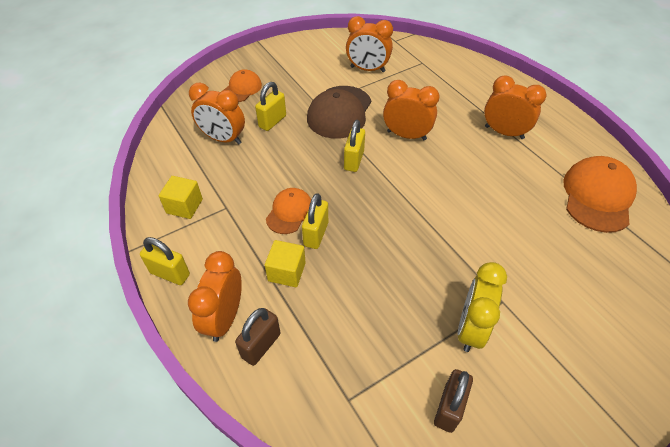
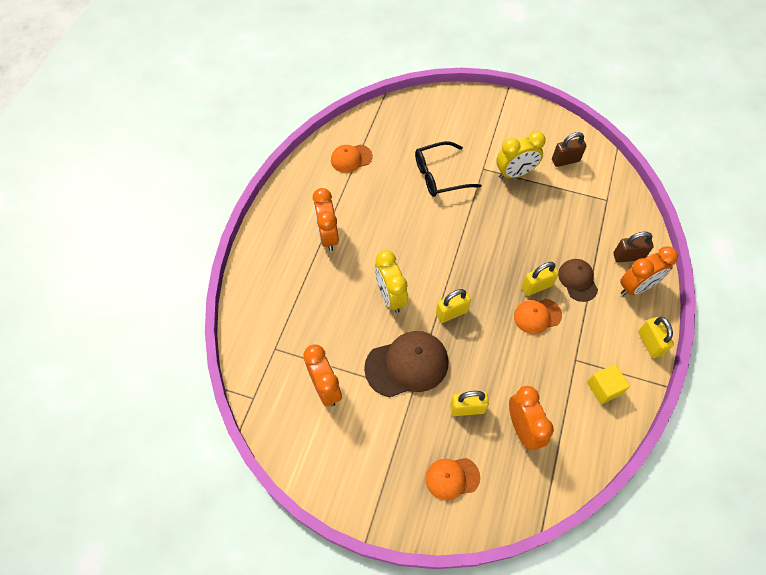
camera: 130 degrees left, 10 degrees up
(287, 272) = (577, 280): yellow cube -> brown cap
(406, 135) = (390, 296): orange clock -> yellow clock
(520, 253) = (440, 175): none -> black glasses
(597, 196) = (351, 158): orange cap -> orange cap, size x0.59

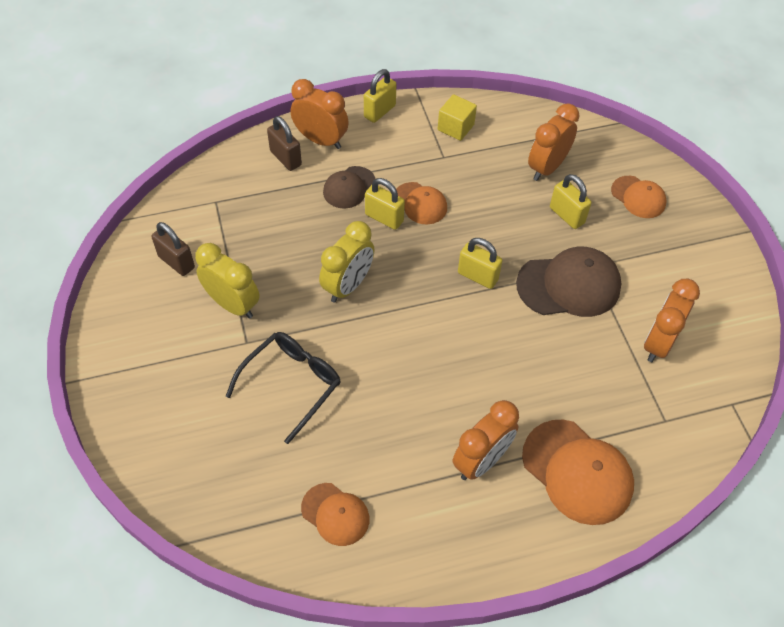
camera: 125 degrees left, 5 degrees down
(285, 278) = (577, 472): none -> orange cap
(390, 296) = (506, 343): yellow clock -> yellow clock (348, 285)
(407, 365) = (569, 285): brown cap -> brown cap turned 135 degrees clockwise
(440, 175) = (291, 384): black glasses -> black glasses turned 90 degrees counterclockwise

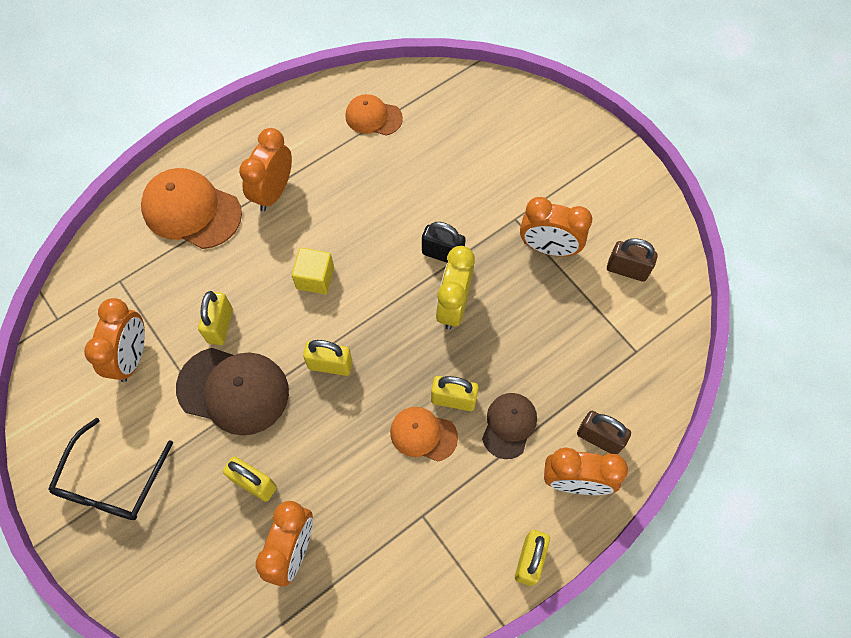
camera: 160 degrees right, 10 degrees up
(232, 304) = (548, 248): yellow clock -> orange clock
(291, 384) = (456, 197): black glasses -> black glasses (112, 481)
(334, 334) = (442, 254): none -> black padlock
(455, 127) = (425, 572): yellow cube -> yellow cube (315, 278)
(569, 285) = (233, 390): brown cap -> brown cap turned 135 degrees counterclockwise
(570, 342) = (220, 326): none -> yellow padlock
(638, 197) = (173, 546): orange cap -> none

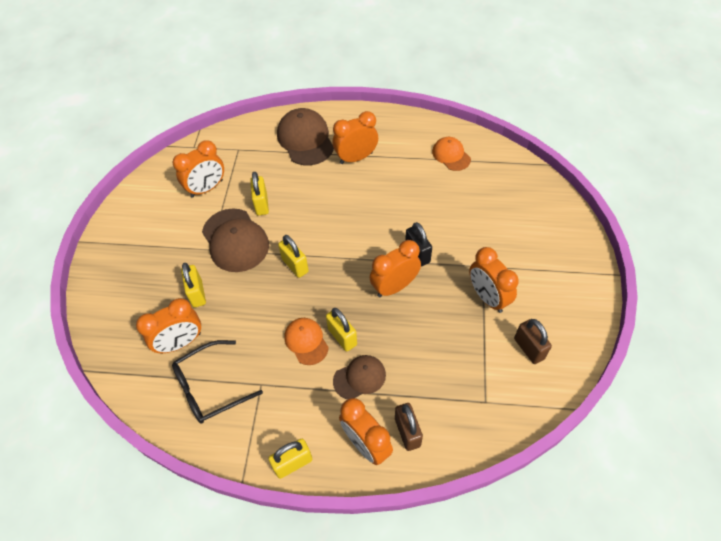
camera: 45 degrees right, 10 degrees down
(112, 481) = (138, 239): black glasses -> black glasses (210, 387)
(191, 211) = (305, 139): orange cap -> brown cap
(220, 326) = (261, 204): yellow padlock -> yellow padlock turned 60 degrees counterclockwise
(315, 278) = (333, 216): yellow cube -> none
(453, 306) = (394, 287): yellow clock -> orange clock

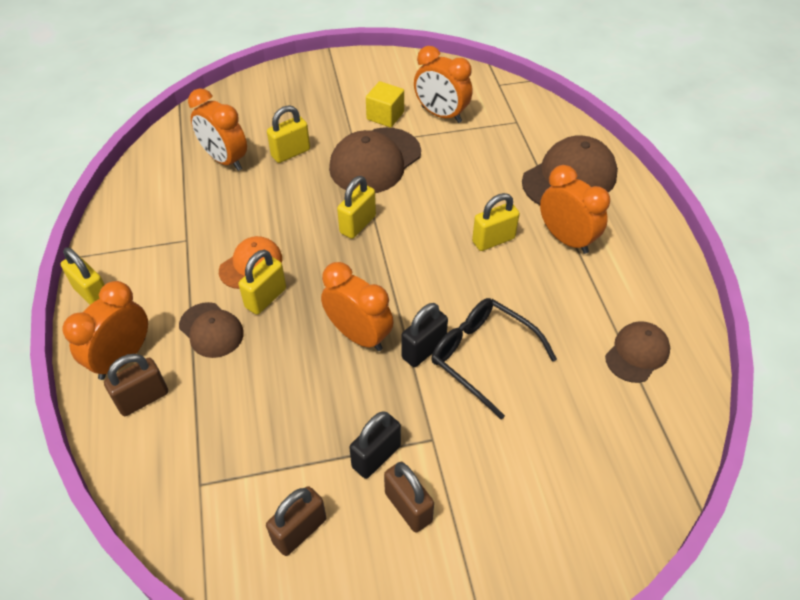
camera: 70 degrees right, 5 degrees down
(188, 222) = (385, 116): none -> yellow cube
(210, 387) = (176, 200): black glasses -> black glasses (483, 357)
(261, 204) = (439, 168): yellow padlock -> yellow padlock (493, 240)
(451, 155) = (637, 353): orange cap -> brown cap
(487, 297) = (376, 456): orange clock -> black padlock
(524, 289) = (408, 507): none -> brown padlock

